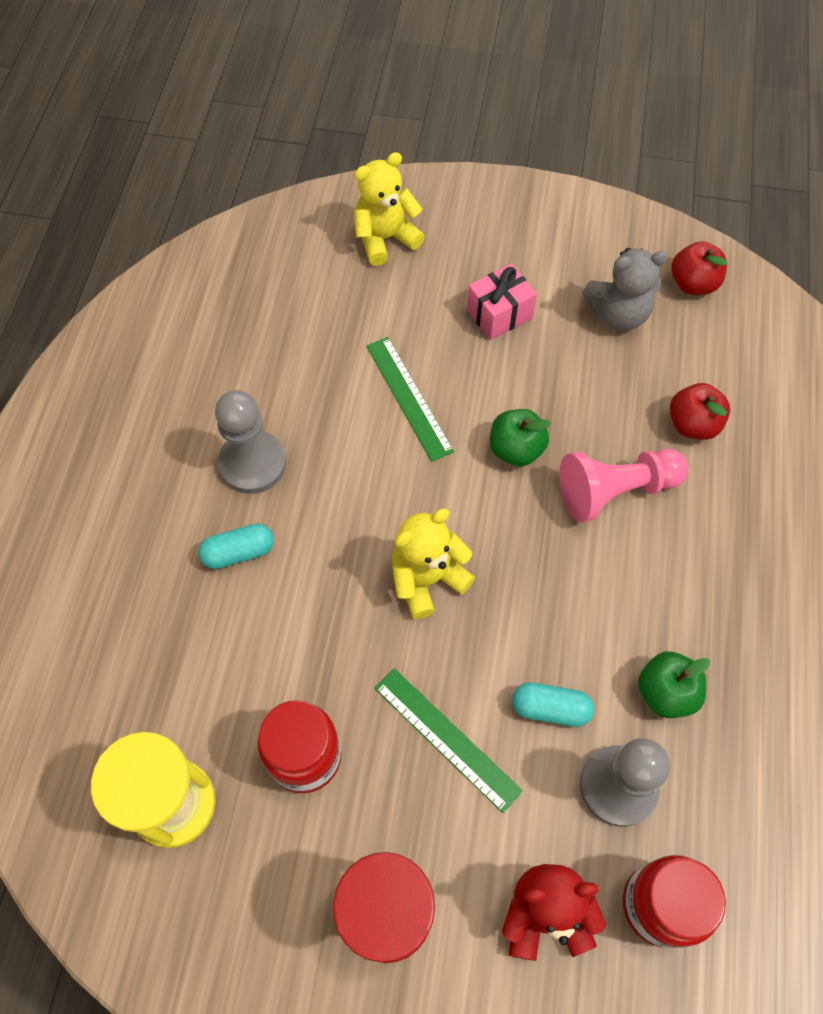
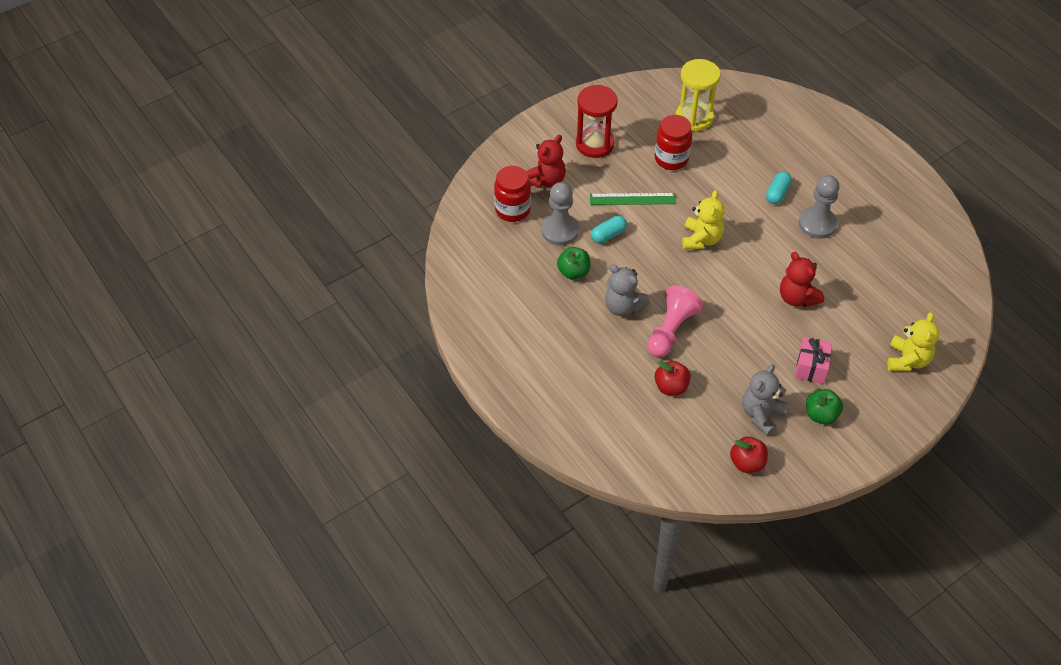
camera: 135 degrees right, 10 degrees down
(409, 397) = (797, 298): green ruler -> red teddy bear
(516, 449) = (729, 313): green apple -> green apple (821, 415)
(645, 576) = (623, 306): none -> grey teddy bear

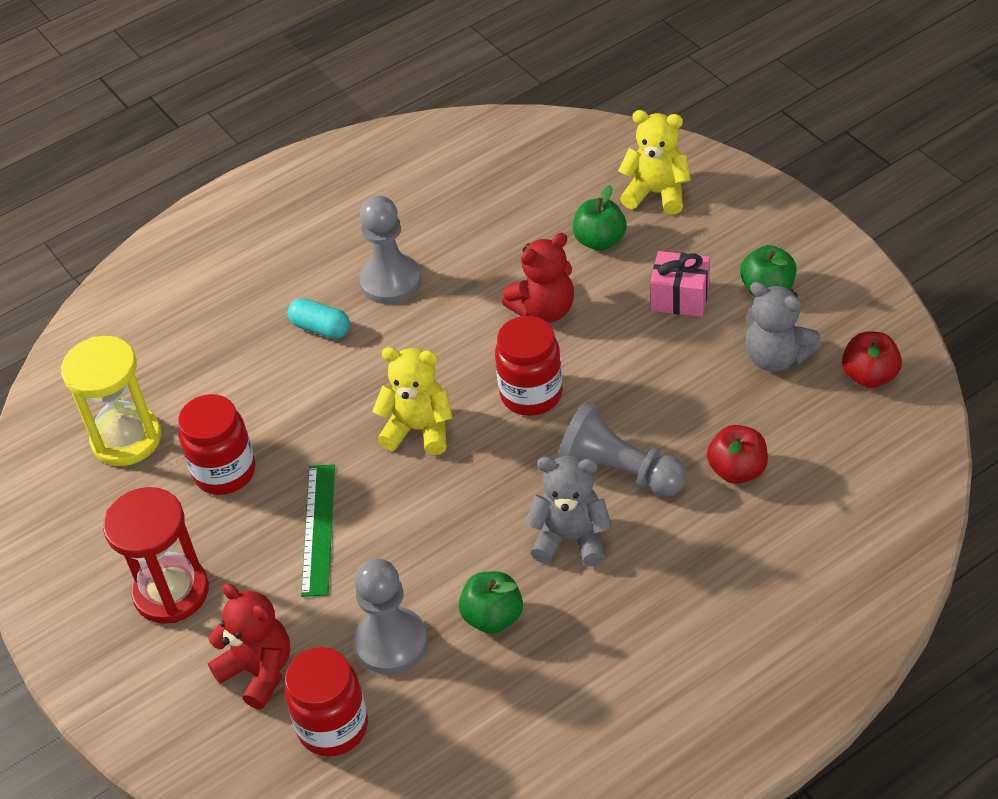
camera: 85 degrees left, 5 degrees down
(608, 235) = (404, 564): turquoise capsule -> none
(623, 306) = (571, 539): grey teddy bear -> grey teddy bear turned 120 degrees counterclockwise
(671, 330) = (619, 471): pink pawn -> grey pawn
(728, 290) = (531, 394): none -> red jar
(859, 328) = (600, 241): none -> green apple

